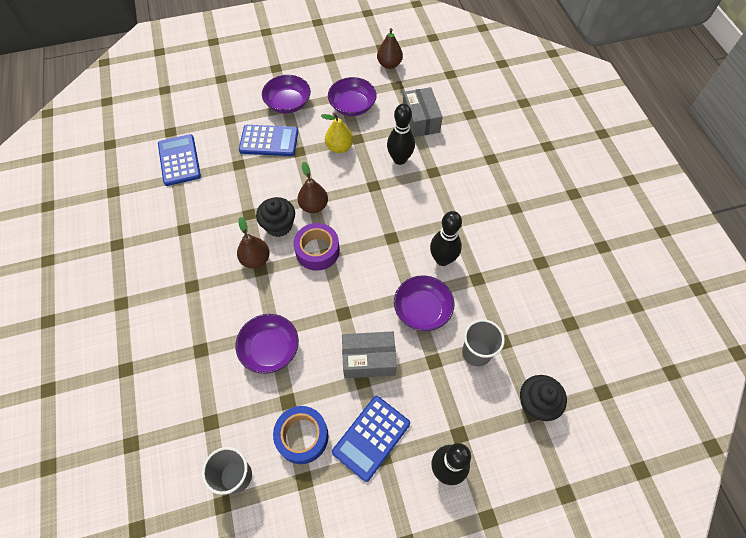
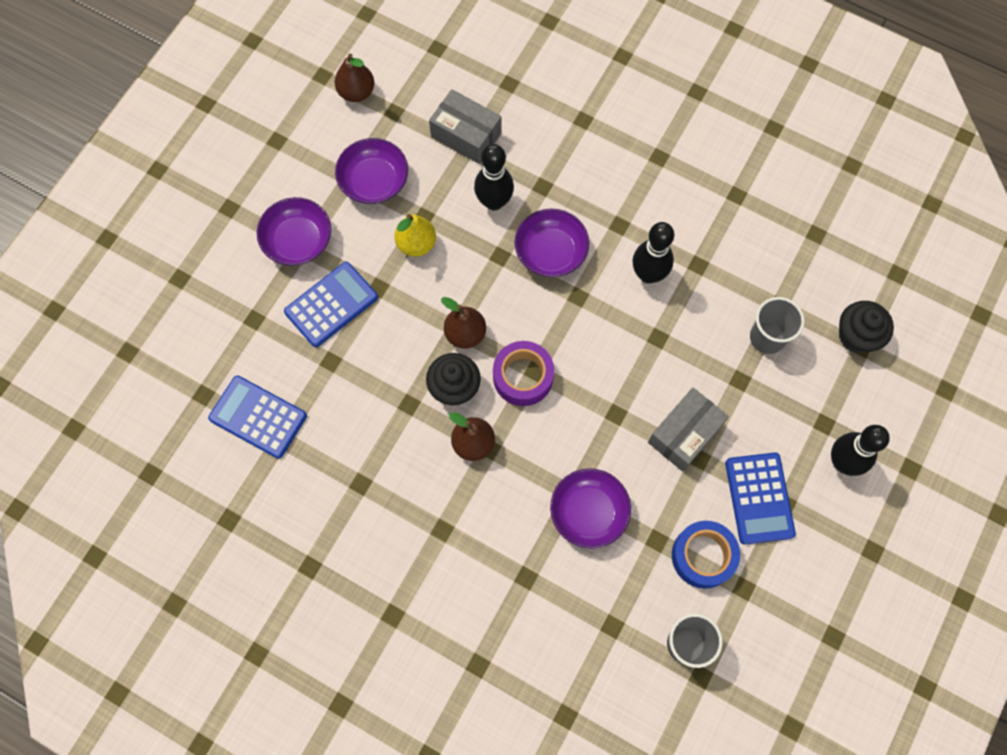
camera: 45 degrees left, 10 degrees up
(422, 310) = (681, 342): purple bowl -> purple bowl (550, 252)

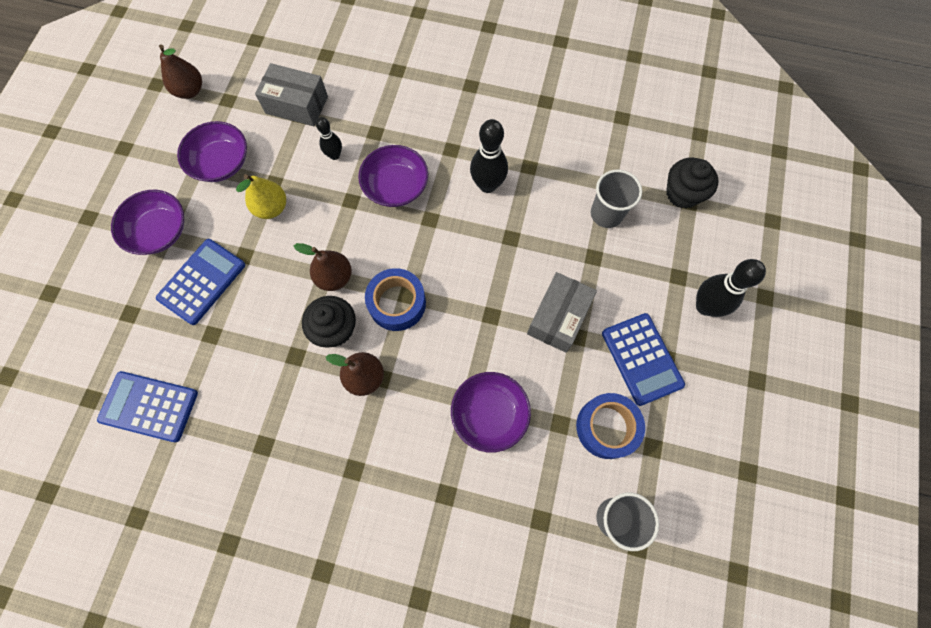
camera: 15 degrees left, 0 degrees up
(494, 202) = (334, 155): black bowling pin -> black bowling pin, size x0.59
(523, 377) = (397, 303): purple tape -> blue tape

